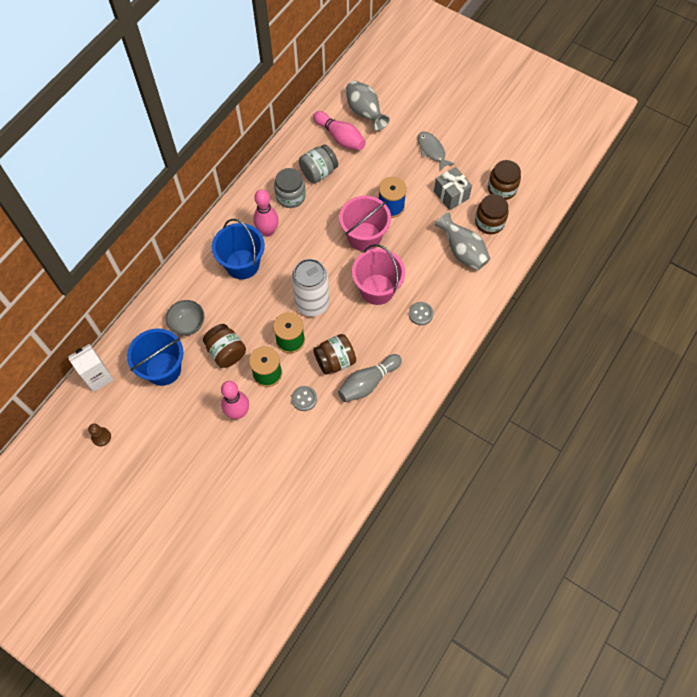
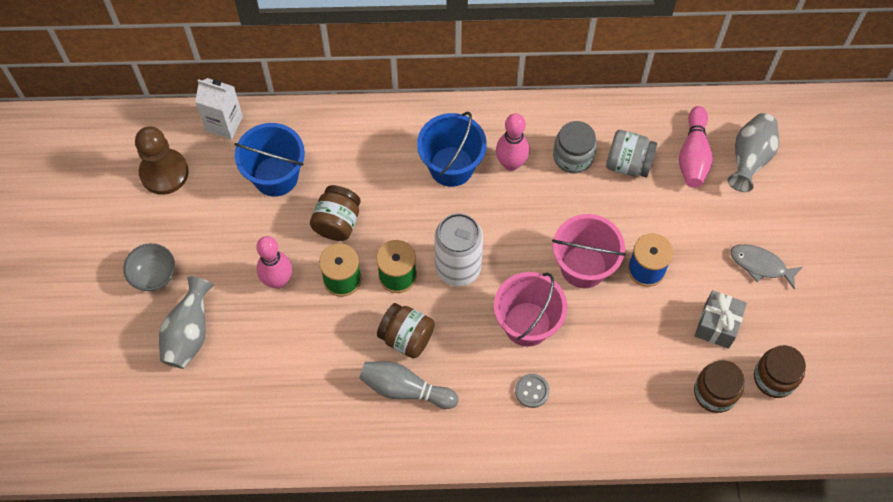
camera: 55 degrees right, 0 degrees up
(101, 437) = (164, 173): brown pawn -> brown pawn, size x2.09
(188, 324) = (342, 164): grey bowl -> grey bowl (154, 275)
(304, 399) = (339, 335): grey button -> none
(432, 151) = (761, 265): grey fish -> grey fish turned 90 degrees counterclockwise
(462, 251) = (650, 386): grey vase -> grey vase (189, 334)

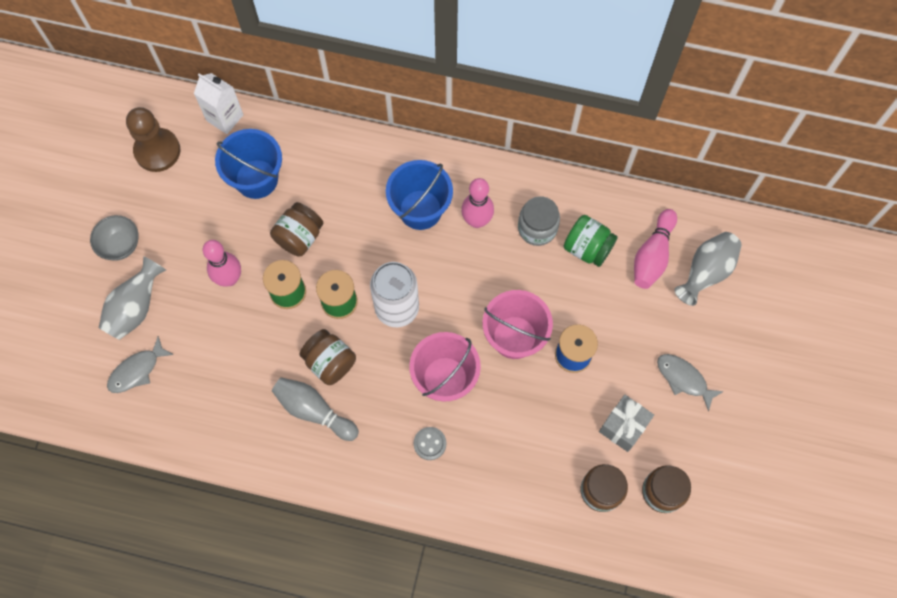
camera: 15 degrees right, 5 degrees up
(209, 396) = (137, 370): none -> grey fish
(628, 163) = (587, 248): grey jar -> green jar

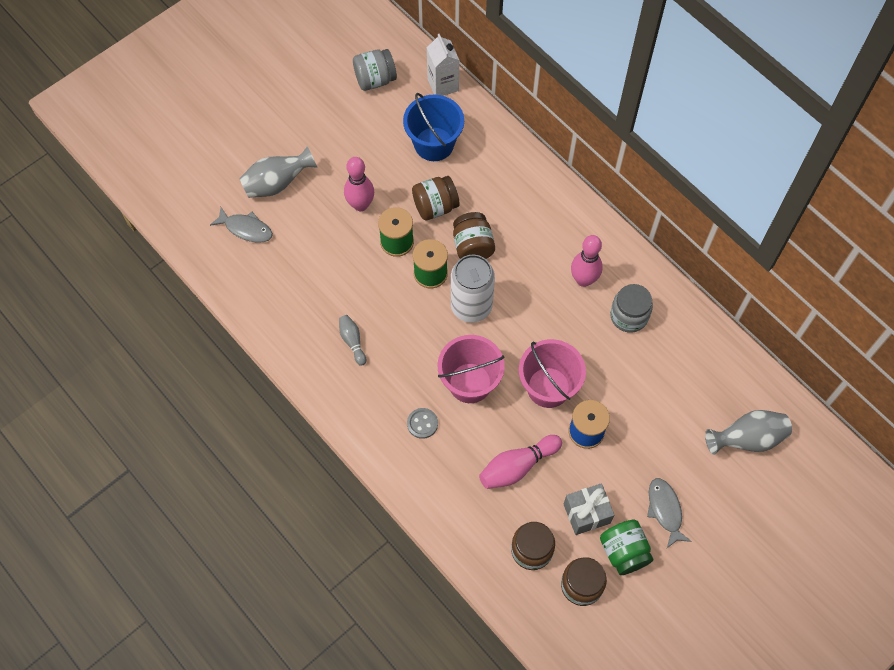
camera: 35 degrees right, 5 degrees down
(120, 245) = (299, 131): grey bowl -> none
(137, 370) = (246, 229): grey fish -> grey fish turned 150 degrees counterclockwise
(157, 151) = (375, 79): brown pawn -> grey jar
(314, 411) = (352, 341): grey bowling pin -> grey bowling pin, size x0.61
(330, 362) = (390, 314): brown jar -> brown jar (472, 246)
(420, 209) = (544, 244): blue bucket -> none
(587, 248) = (659, 357): green jar -> green jar (624, 552)
(652, 255) = (710, 397): pink bowling pin -> pink bowling pin (517, 466)

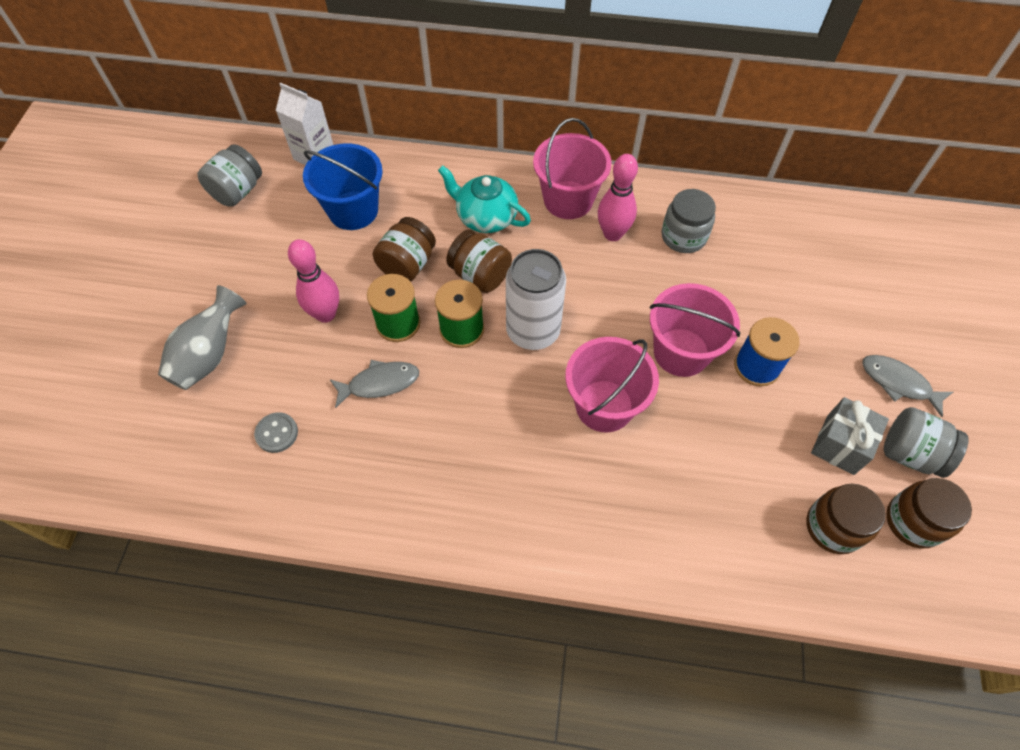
camera: 40 degrees left, 5 degrees down
(246, 229) = (210, 427): grey fish -> grey fish (379, 383)
(352, 341) = (442, 458): grey bowling pin -> none
(422, 423) = (598, 486): grey button -> grey button (277, 433)
(512, 208) = (486, 217): none -> turquoise teapot
(517, 466) = (732, 452): pink bowling pin -> none
(578, 235) = (568, 200): none -> pink bucket
(624, 552) = (910, 453): green jar -> grey jar
(747, 439) = (888, 267): grey vase -> none

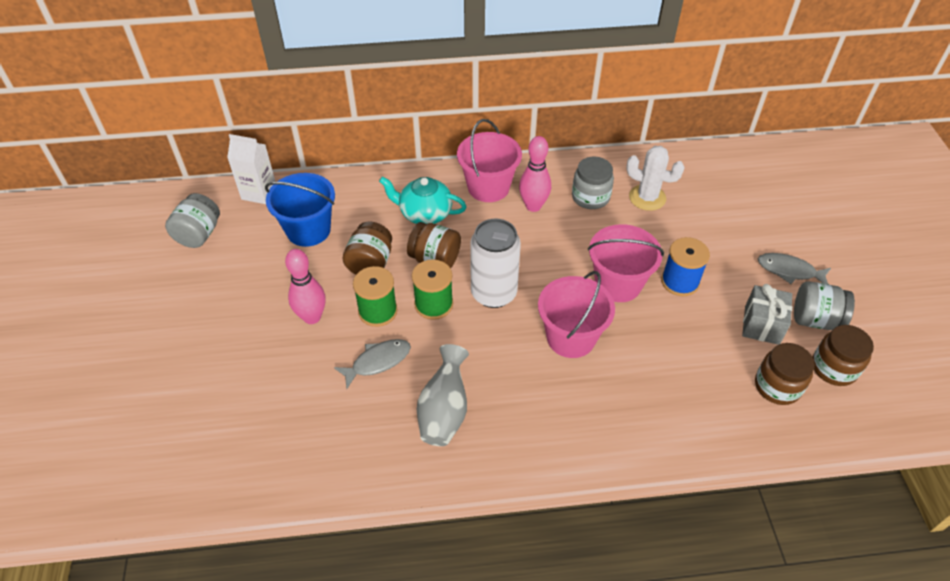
camera: 15 degrees left, 10 degrees down
(209, 355) = (217, 372): grey vase -> grey vase (444, 411)
(277, 433) = (300, 422): grey button -> none
(752, 251) = (647, 198): none -> white cactus

